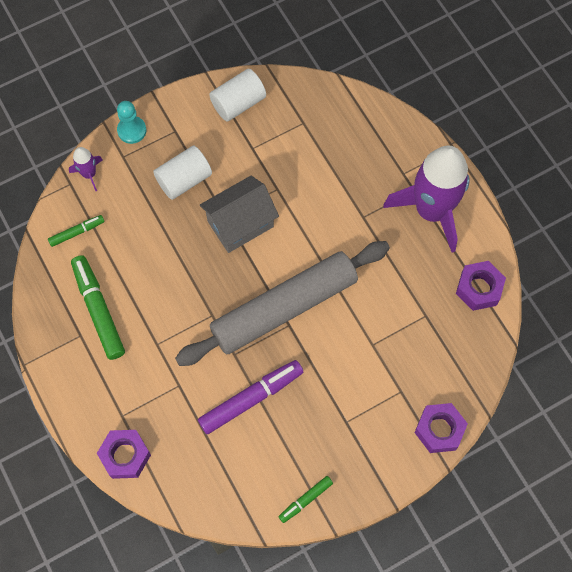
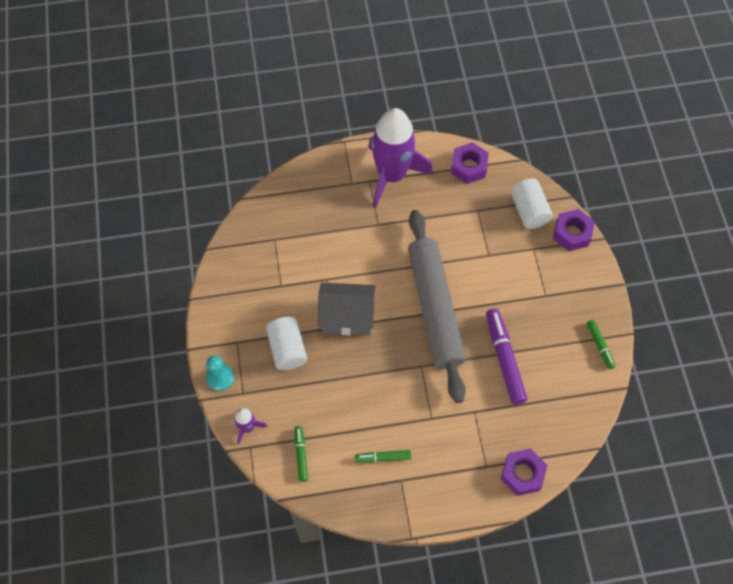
camera: 70 degrees left, 5 degrees down
(98, 310) = (383, 457): green marker -> green marker, size x0.54
(238, 103) = (233, 282): white cylinder -> white cylinder (529, 211)
(240, 224) = (347, 317): grey house -> grey house turned 75 degrees counterclockwise

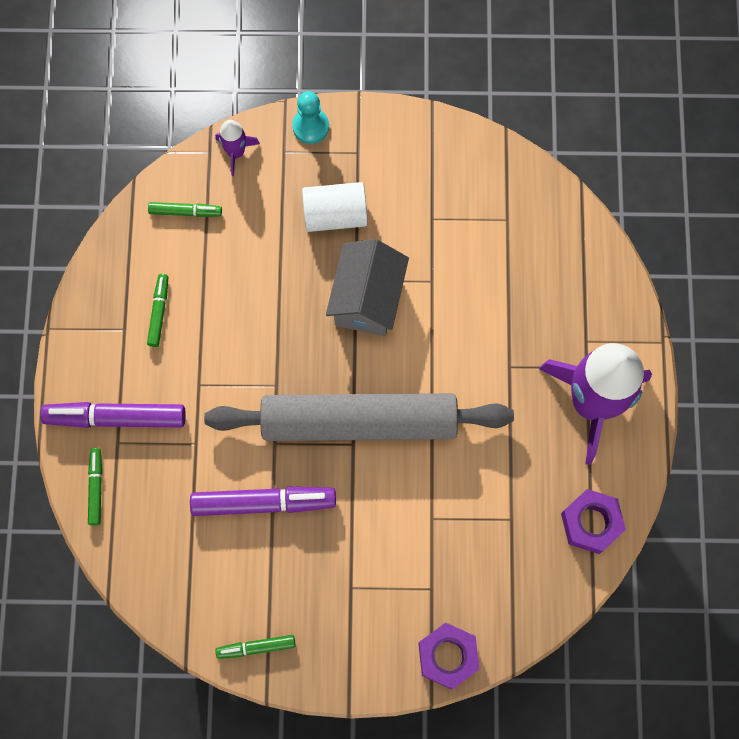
camera: 100 degrees right, 10 degrees up
(468, 471) = (116, 418): none -> purple marker
(522, 474) = (96, 488): purple nut -> green marker
(529, 211) = (498, 599): white cylinder -> none

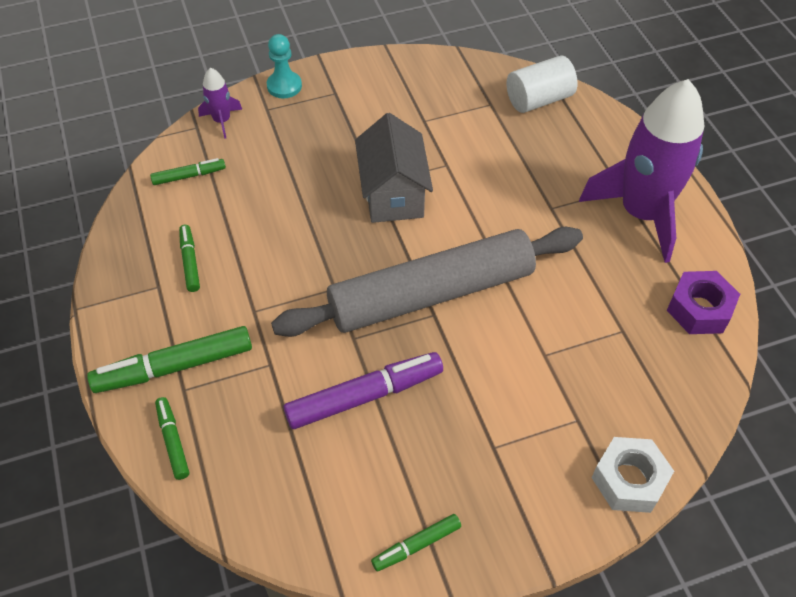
camera: 20 degrees left, 20 degrees down
(116, 418) = (175, 367): purple marker -> green marker
(335, 215) = (334, 141): white cylinder -> white cylinder (538, 99)
(447, 656) = (629, 480): purple nut -> white nut

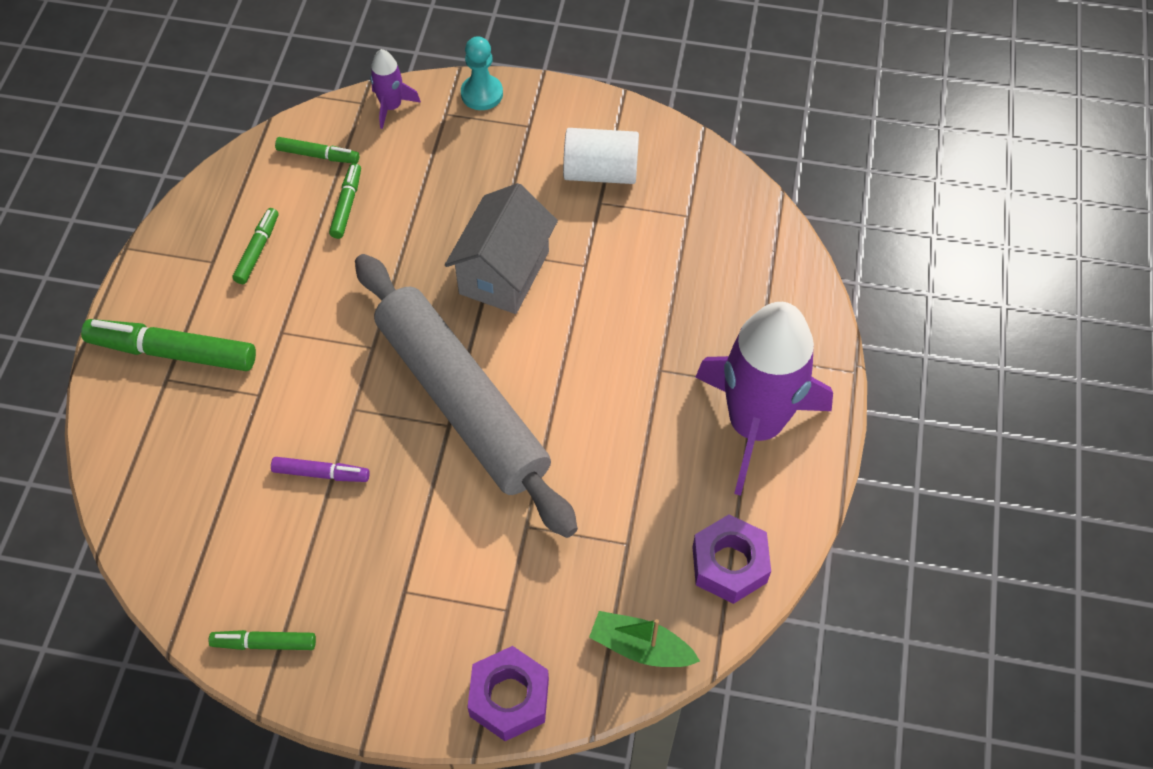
camera: 30 degrees right, 5 degrees up
(173, 441) = (124, 424): green marker -> green marker (346, 205)
(364, 396) = (321, 473): purple marker -> purple marker, size x0.54
(431, 293) = (462, 401): grey rolling pin -> grey rolling pin turned 45 degrees clockwise
(538, 99) = (746, 235): white cylinder -> white cylinder (600, 172)
(629, 480) = (509, 698): white nut -> purple nut
(688, 394) = (640, 647): none -> green boat

